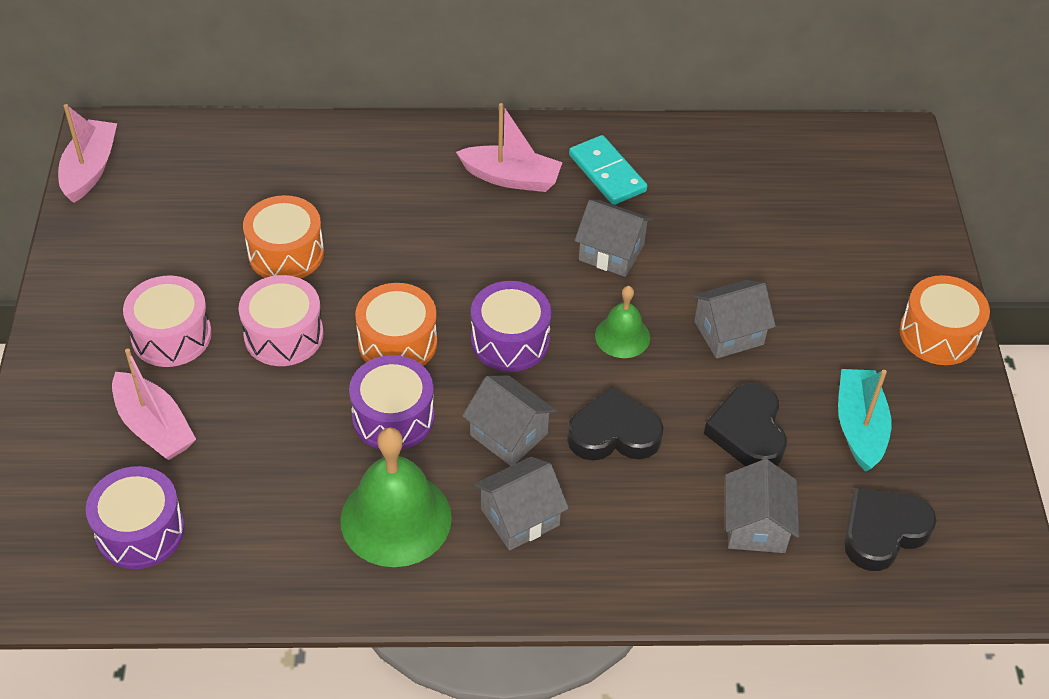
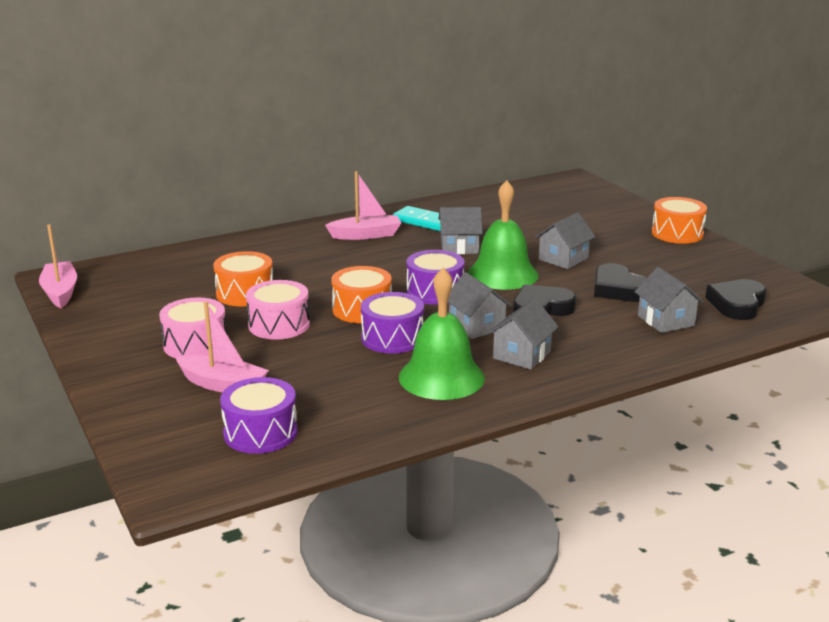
camera: 25 degrees left, 25 degrees down
(509, 434) = (476, 326): grey house -> grey house turned 45 degrees clockwise
(622, 336) = (502, 274): green bell -> green bell, size x1.82
(859, 427) = (677, 273): turquoise boat -> none

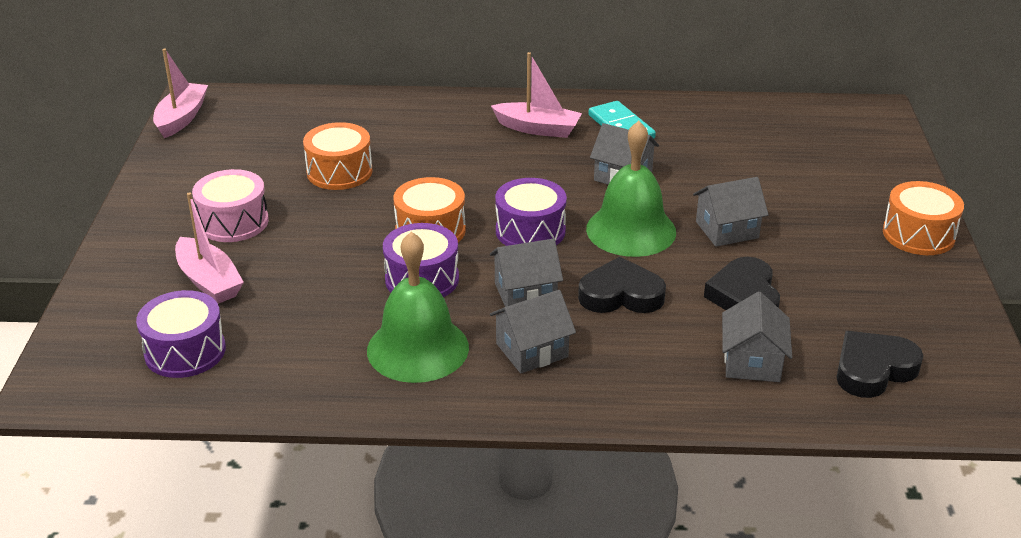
camera: 30 degrees right, 10 degrees up
(279, 325) = (331, 223): pink drum -> none
(476, 326) = (525, 293): grey house -> grey house turned 75 degrees clockwise

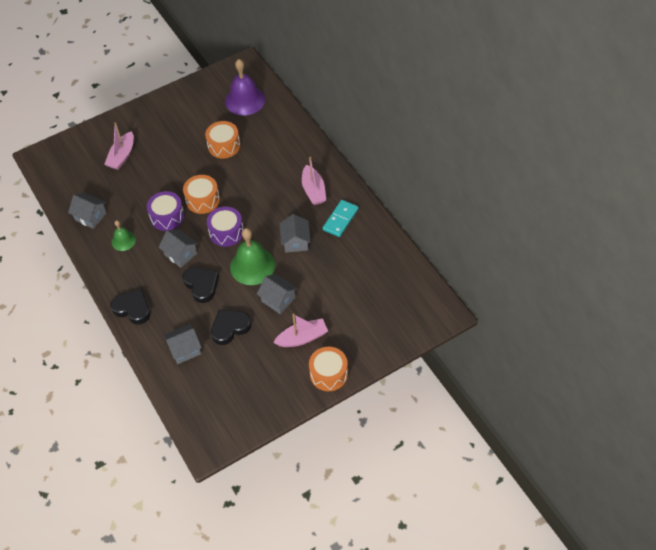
camera: 60 degrees right, 20 degrees up
(181, 118) = (225, 70): pink boat -> pink boat (302, 338)
(185, 351) = (78, 177): purple drum -> none
(233, 222) = (164, 137): pink drum -> none
(271, 123) = (245, 100): none -> purple bell
(418, 348) = (123, 241): green bell -> green bell, size x0.55
(531, 350) = (145, 275): grey house -> grey house (90, 216)
(873, 369) = (207, 393): black heart -> black heart (132, 309)

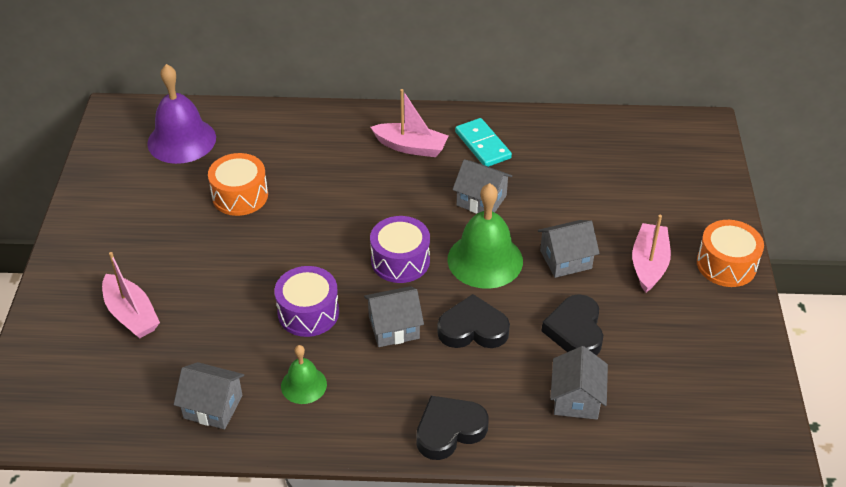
camera: 60 degrees left, 10 degrees down
(90, 216) = (213, 406): grey house -> grey house turned 45 degrees clockwise
(203, 200) = (316, 260): orange drum -> none

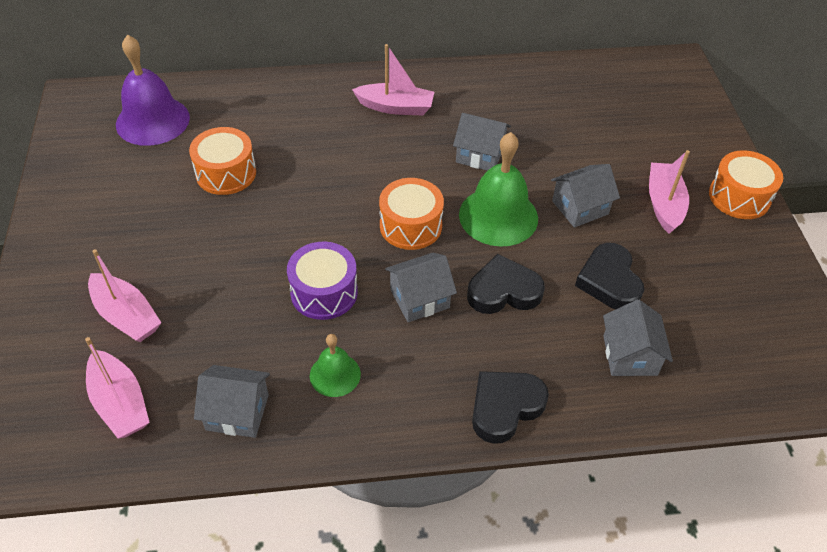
camera: 10 degrees left, 5 degrees up
(115, 387) = (120, 403): none -> pink boat
(400, 261) = (410, 226): purple drum -> orange drum
(482, 145) = (467, 99): turquoise domino -> none

